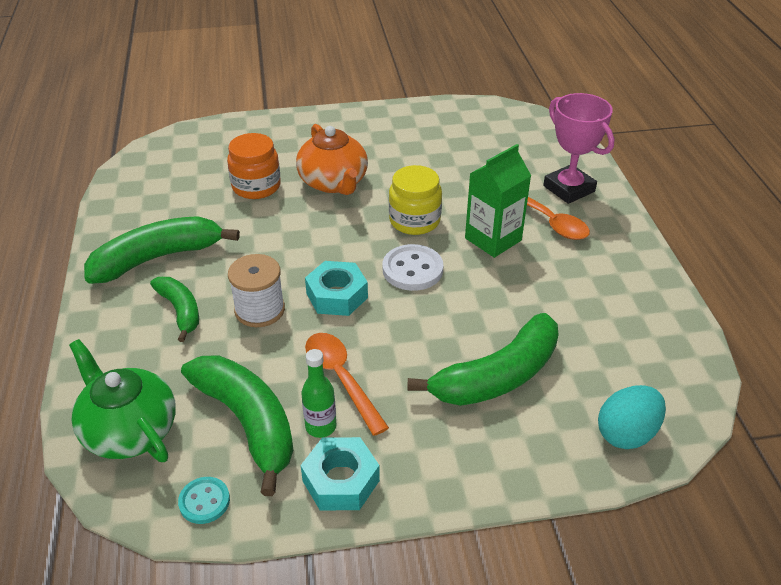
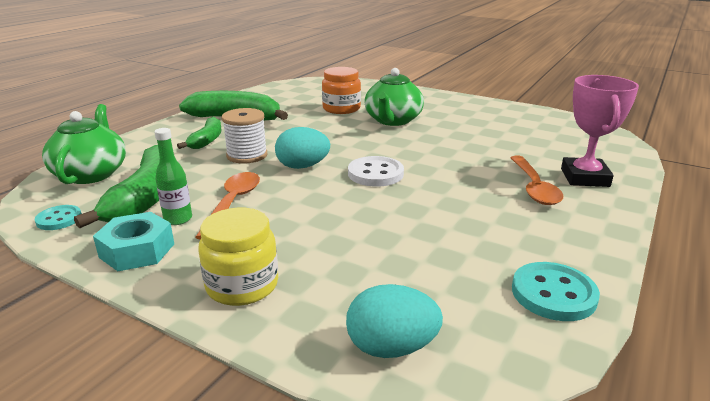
camera: 40 degrees right, 15 degrees down
(333, 182) = (392, 120): orange teapot -> green teapot
(337, 295) = (302, 166): turquoise nut -> turquoise egg
(414, 221) = (419, 153): yellow jar -> yellow jar (242, 285)
(493, 239) = (466, 181): green carton -> none
(497, 376) = (339, 252): green banana -> none
(662, 326) = (553, 294): none -> turquoise button

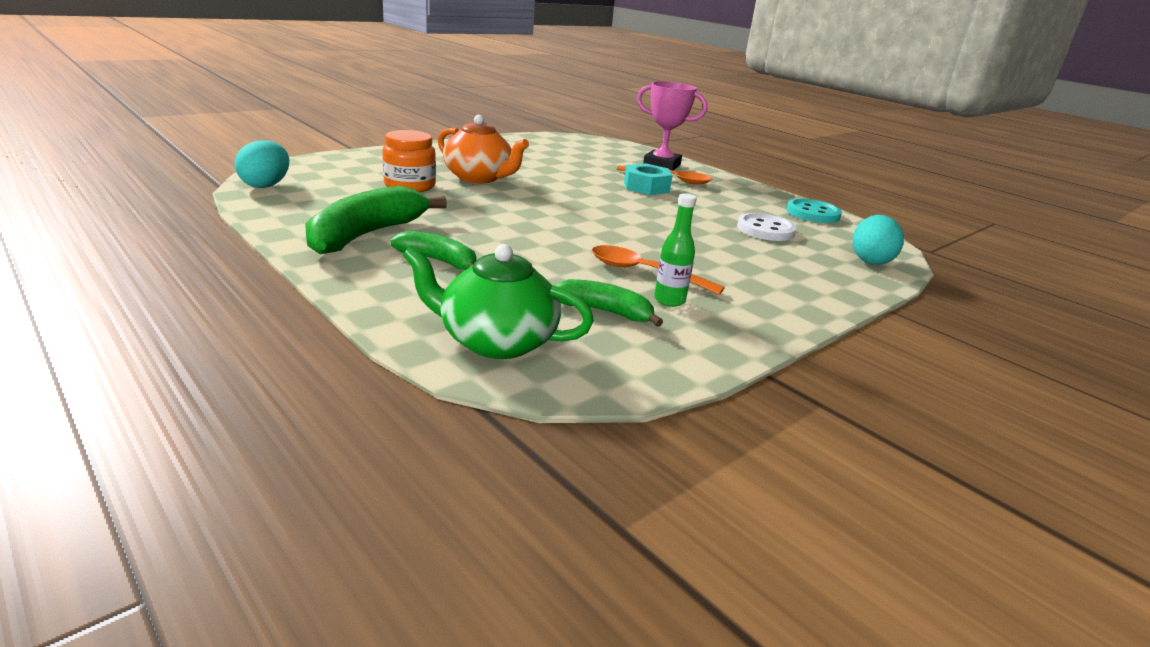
camera: 75 degrees left, 0 degrees up
(59, 219) = (639, 366): turquoise button -> none
(137, 250) = (731, 325): turquoise nut -> turquoise nut (646, 187)
(146, 197) = (604, 311): green banana -> green banana, size x0.58
(242, 285) = (799, 289): yellow jar -> none
(247, 155) = (516, 249): white spool -> none
(302, 166) = (572, 232): turquoise egg -> turquoise egg (266, 185)
(375, 174) = (612, 212): white button -> white button (765, 230)
(392, 120) = (479, 178): green teapot -> orange teapot

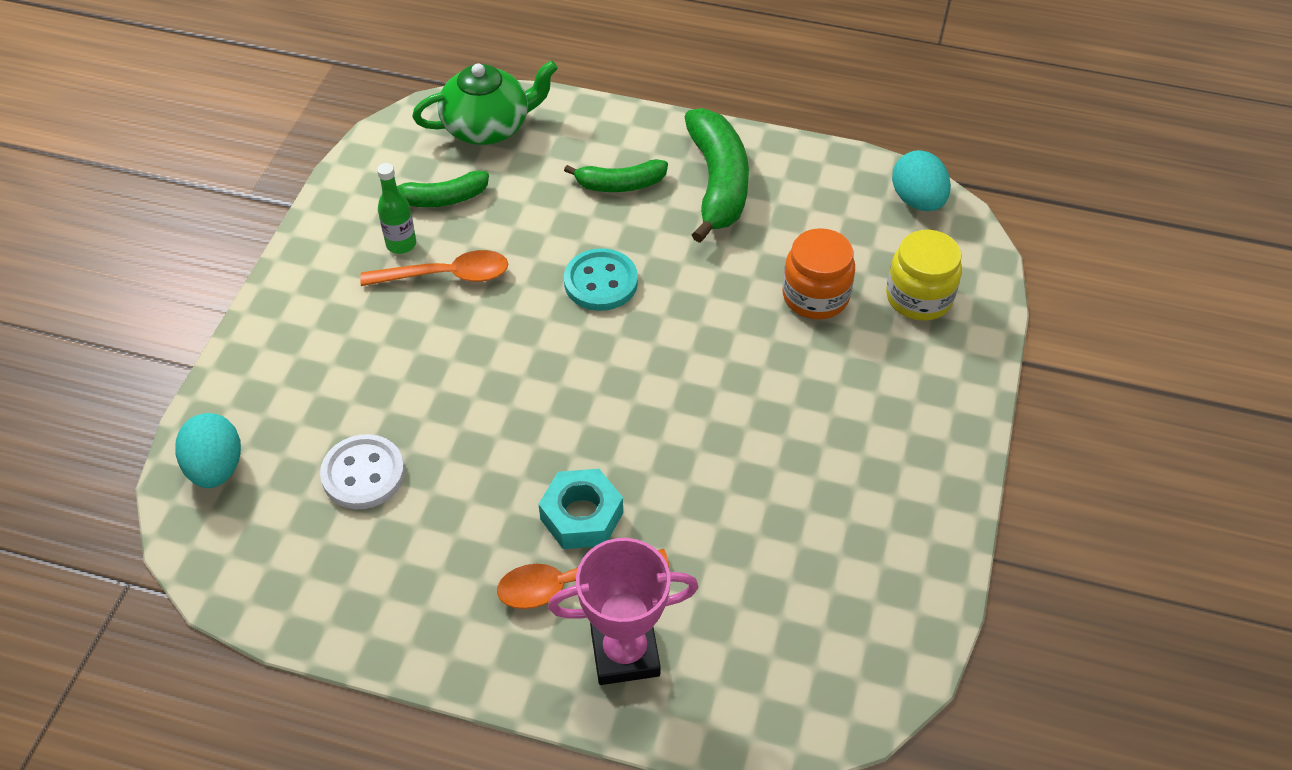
camera: 150 degrees right, 25 degrees up
(357, 168) = (919, 297): none -> yellow jar
(479, 178) = (785, 376): orange teapot -> none
(813, 213) = (311, 595): turquoise button -> turquoise button (601, 282)

